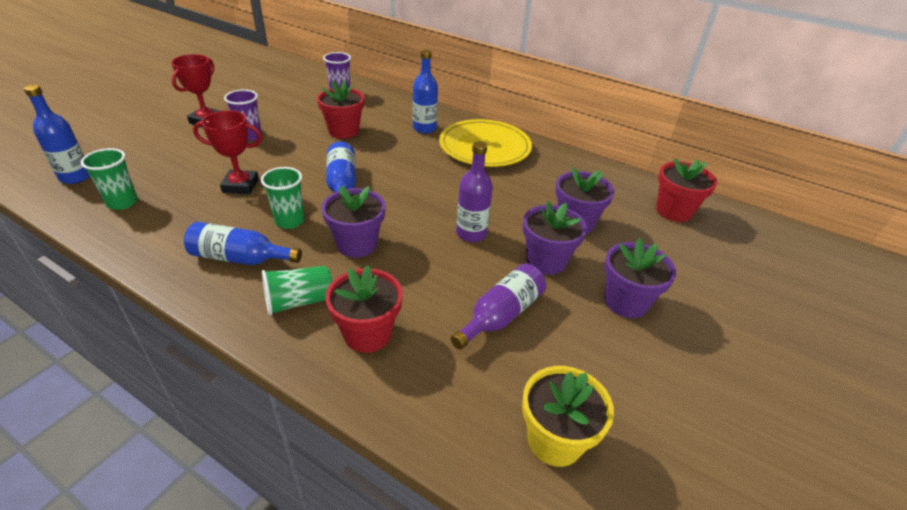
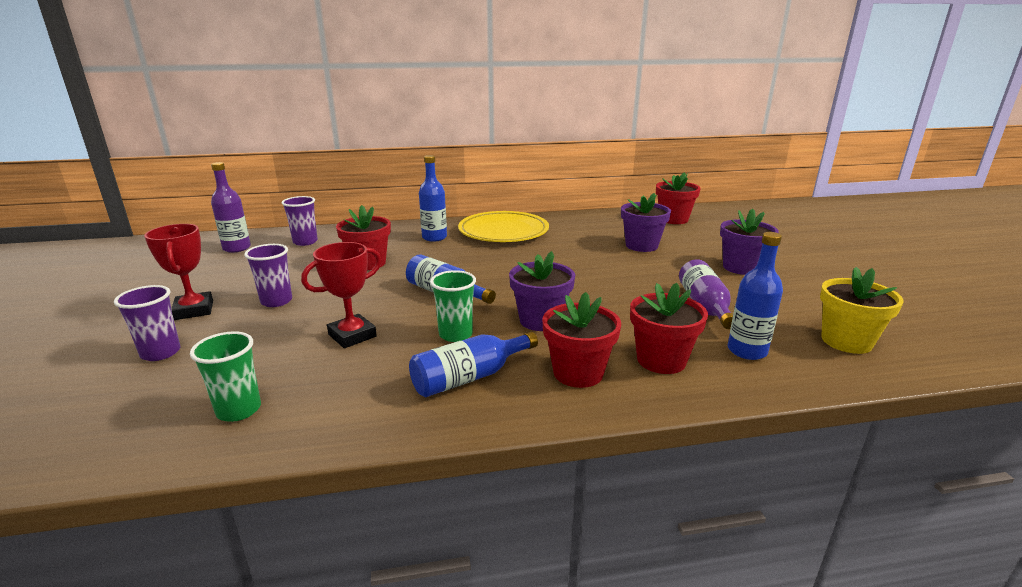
camera: 40 degrees left, 15 degrees down
(75, 177) = (109, 425): blue bottle -> blue bottle (747, 351)
(152, 143) = (161, 353): none -> purple cup
(299, 301) = (578, 373): green cup -> red flower pot
(471, 234) = (599, 278): purple bottle -> purple bottle (237, 248)
(546, 261) = (667, 270): purple flower pot -> none

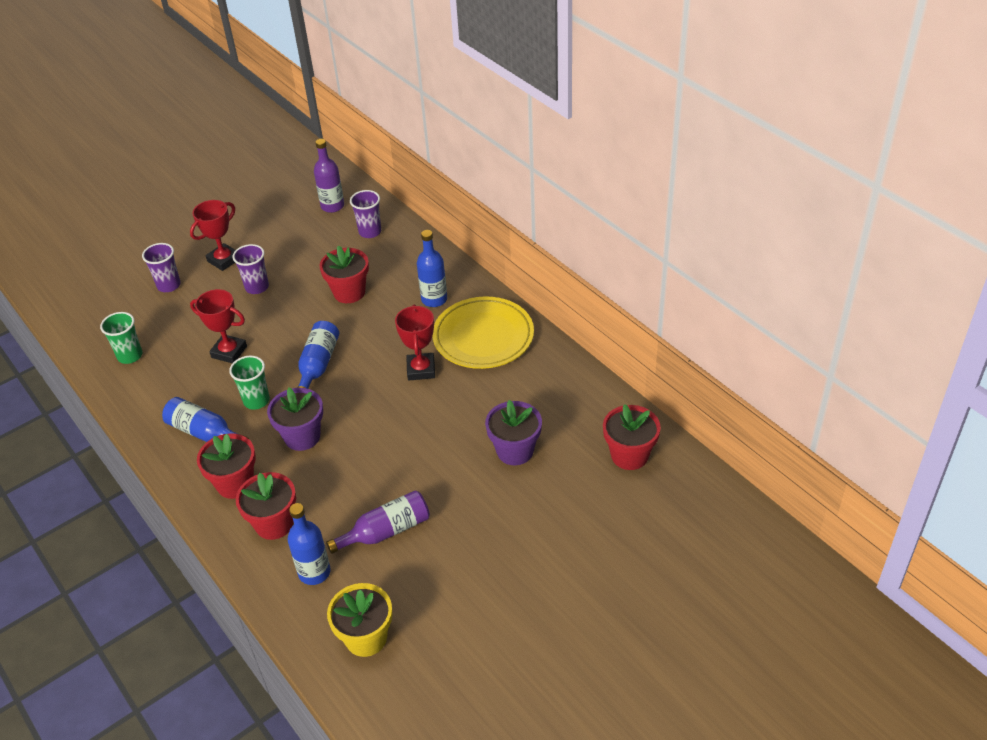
camera: 65 degrees right, 20 degrees up
(512, 257) = (421, 369): none -> red trophy
(741, 267) = (502, 543): purple flower pot -> none

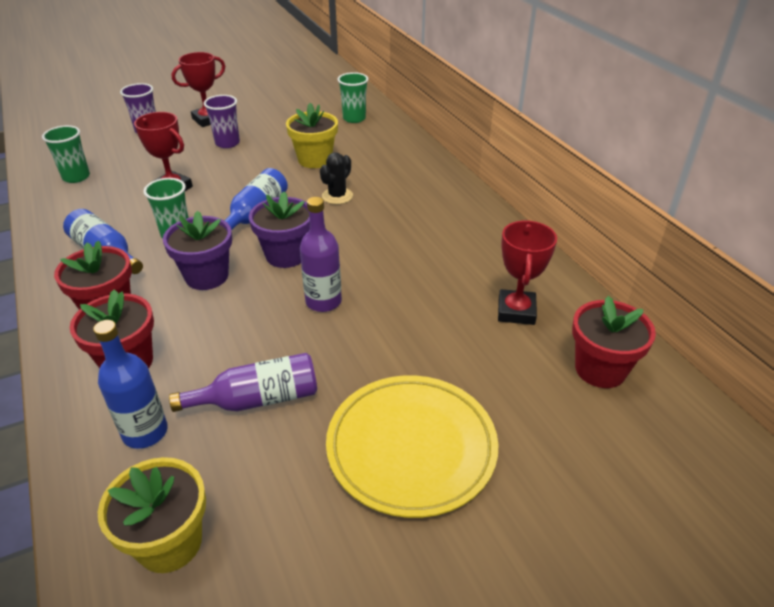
camera: 10 degrees right, 5 degrees down
(332, 206) = (326, 96): purple bottle -> purple bottle (323, 301)
(349, 292) = (315, 160): red flower pot -> yellow flower pot
(370, 232) = (354, 118): purple cup -> green cup
(384, 331) = (337, 196): none -> black cactus
(421, 369) = (364, 235): red trophy -> red trophy (516, 311)
(434, 299) = (399, 177): blue bottle -> none
(483, 337) = (442, 217): yellow plate -> yellow plate (411, 447)
(515, 451) = (450, 336): purple flower pot -> purple flower pot (286, 255)

